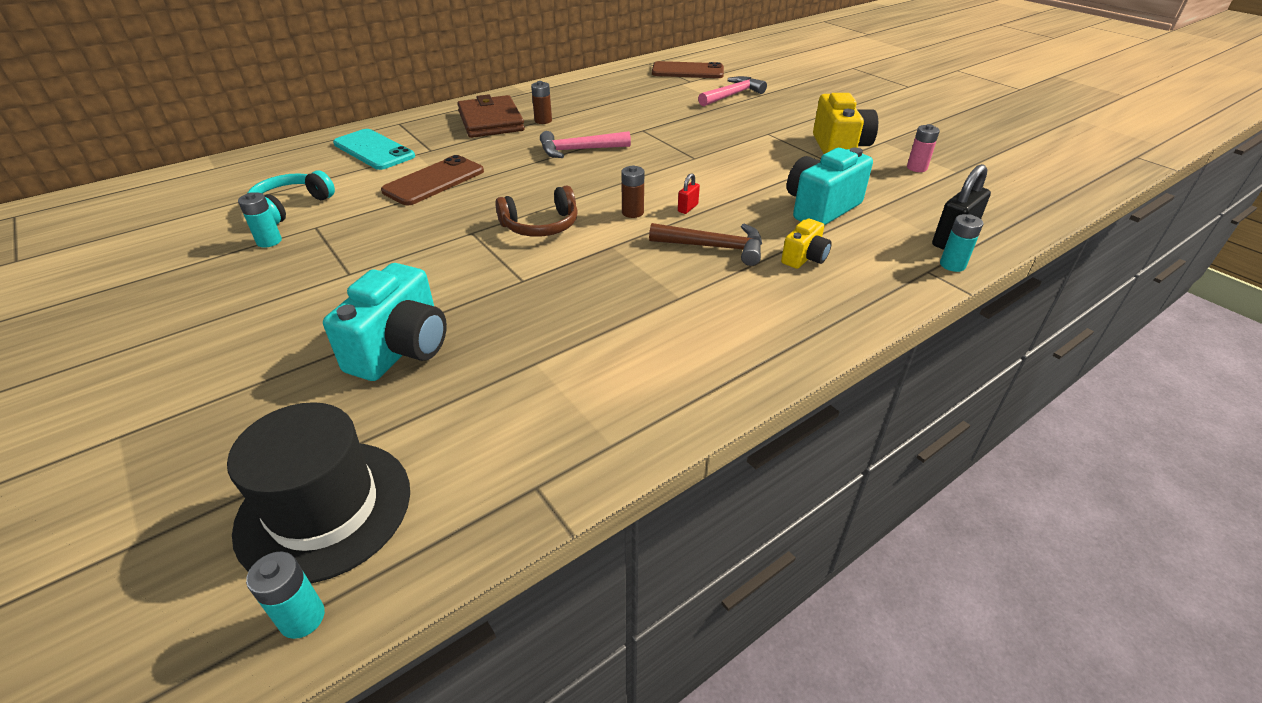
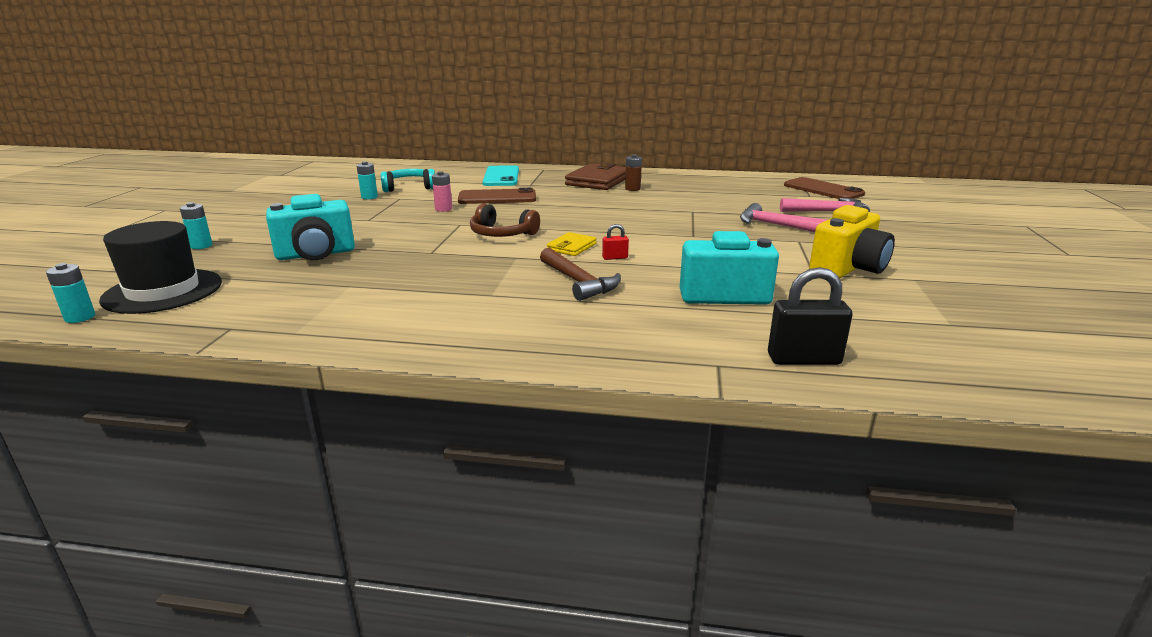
camera: 45 degrees right, 15 degrees down
(579, 150) = (618, 208): pink hammer -> pink hammer (775, 225)
(632, 212) = (571, 247): brown battery -> yellow wallet
(804, 258) = (629, 313): yellow camera -> none
(916, 168) = (903, 306): pink battery -> pink battery (443, 209)
(952, 265) = (754, 372): turquoise battery -> turquoise battery (201, 246)

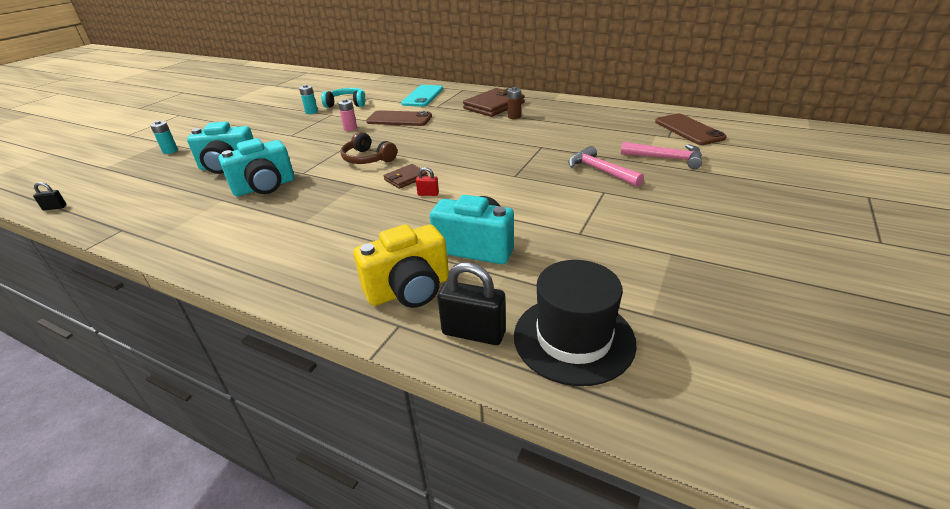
camera: 20 degrees right, 10 degrees up
(80, 317) = (55, 207): turquoise battery -> black padlock
(163, 291) = (115, 190): black hat -> black hat (573, 338)
(396, 269) = (265, 187): none -> turquoise camera
(571, 247) = (406, 178): yellow wallet -> brown wallet
(578, 282) = (376, 217): brown hammer -> none
(848, 269) = (617, 232): yellow camera -> yellow camera (409, 290)

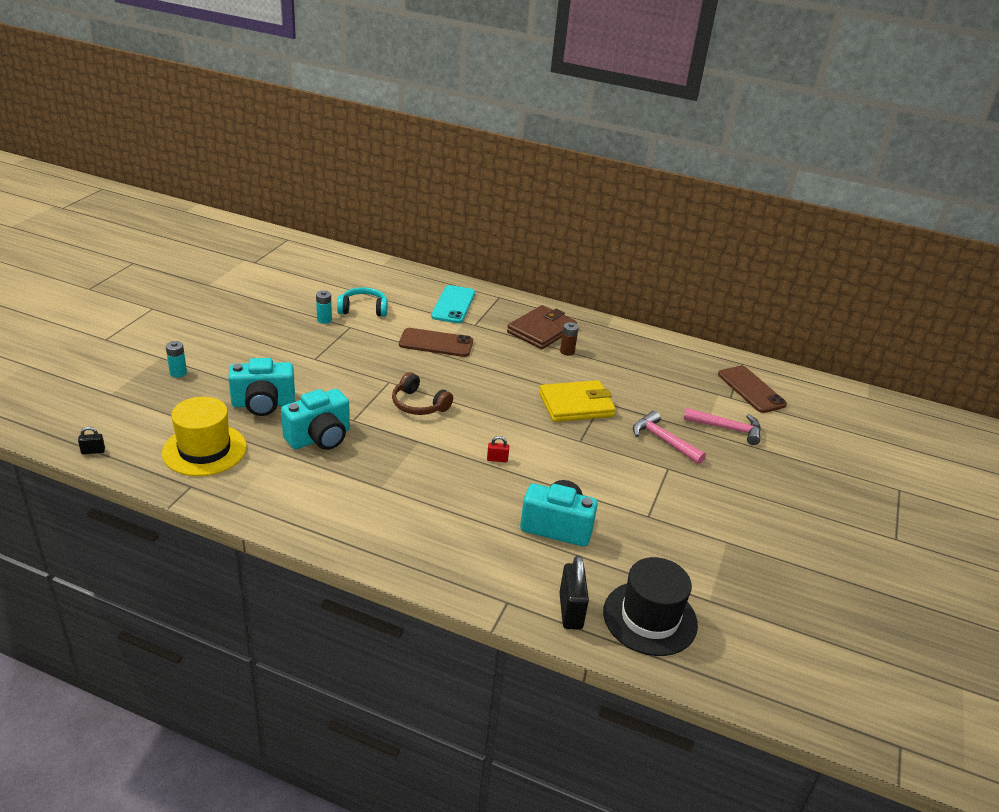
camera: 10 degrees left, 0 degrees up
(154, 201) = (204, 450): none -> yellow hat
(350, 128) = (382, 354): pink battery -> none
(406, 178) = (468, 436): brown wallet -> none
(409, 290) = (507, 569): yellow camera -> none
(473, 333) = (570, 611): black padlock -> black padlock turned 75 degrees clockwise
(516, 150) = (576, 405): none -> yellow wallet

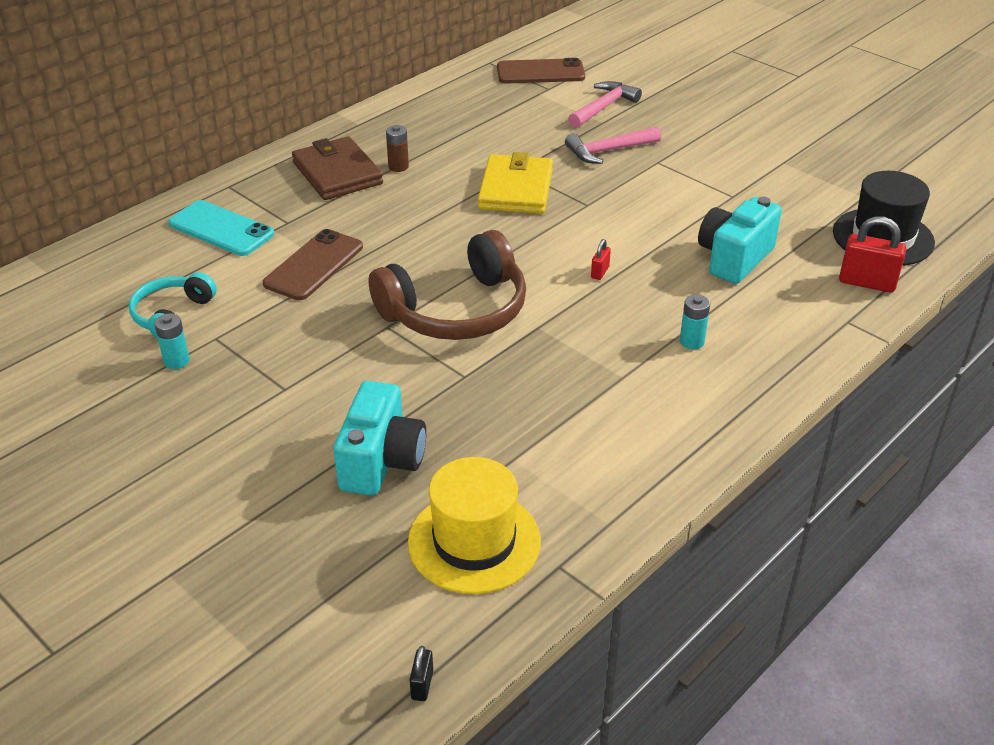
camera: 65 degrees left, 5 degrees up
(178, 373) = (236, 554): turquoise battery -> turquoise battery (691, 342)
(319, 438) = (494, 415): turquoise camera -> none
(419, 404) = (456, 310): brown headphones -> brown headphones, size x1.77
(570, 611) = (867, 283): black padlock -> red padlock

